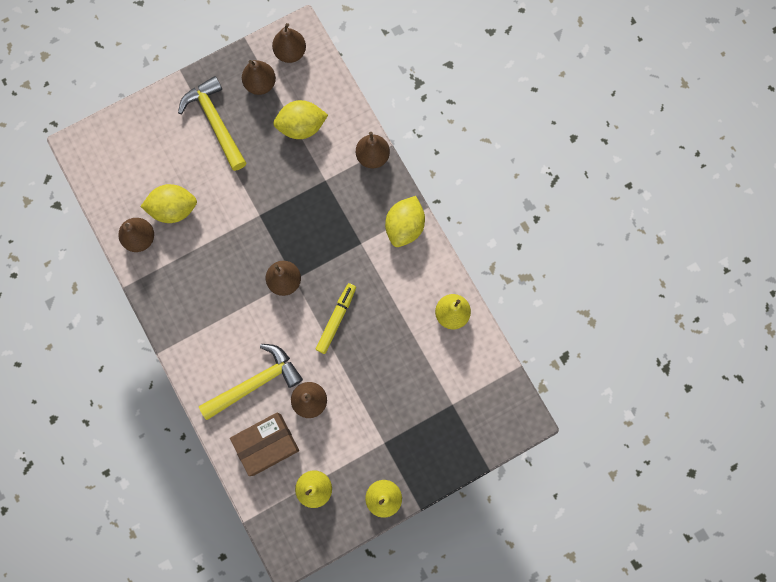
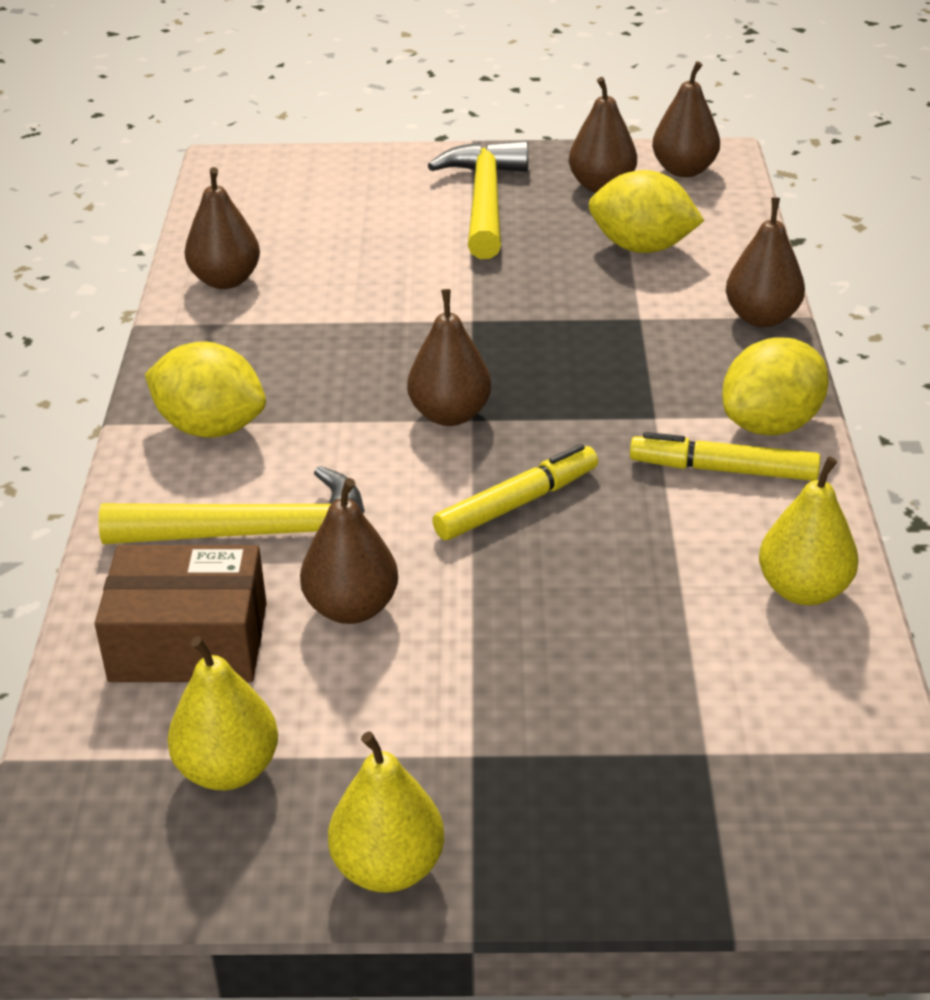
camera: 30 degrees right, 40 degrees down
(174, 209) = (319, 267): yellow lemon -> yellow lemon (211, 427)
(399, 262) = (723, 469): none -> yellow marker

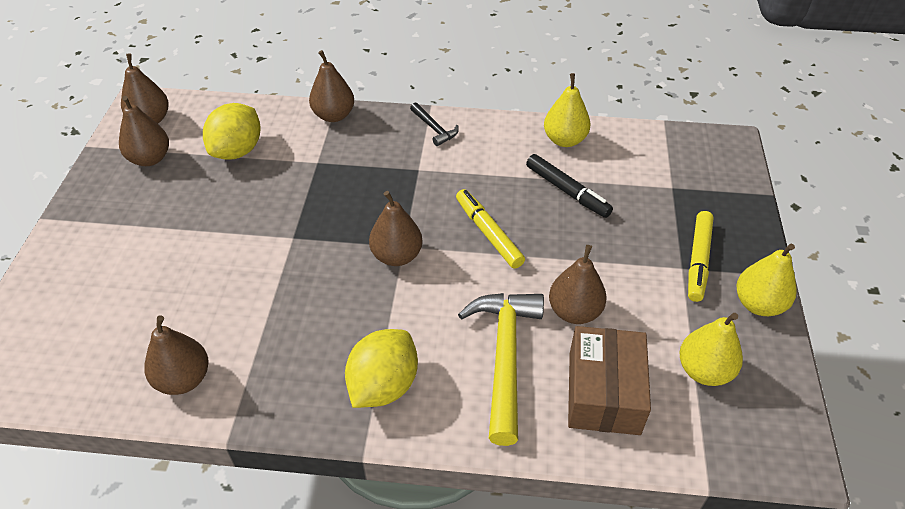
camera: 85 degrees left, 10 degrees up
(484, 201) = (139, 218): yellow hammer -> none
(648, 595) = (567, 191): none -> black marker
(723, 469) = (470, 151): yellow marker -> yellow marker (698, 260)
(770, 425) = (434, 129): yellow lemon -> black hammer

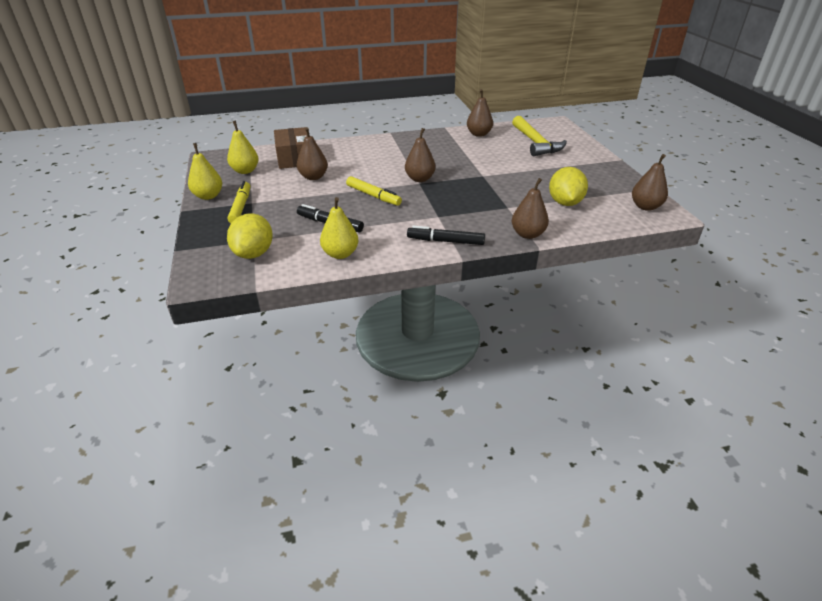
camera: 160 degrees right, 10 degrees down
(150, 159) = (610, 189): brown pear -> none
(383, 385) = (394, 145): yellow lemon -> yellow lemon (254, 253)
(434, 129) = (445, 241): black hammer -> black marker
(504, 357) = (344, 159): yellow hammer -> yellow hammer (535, 143)

